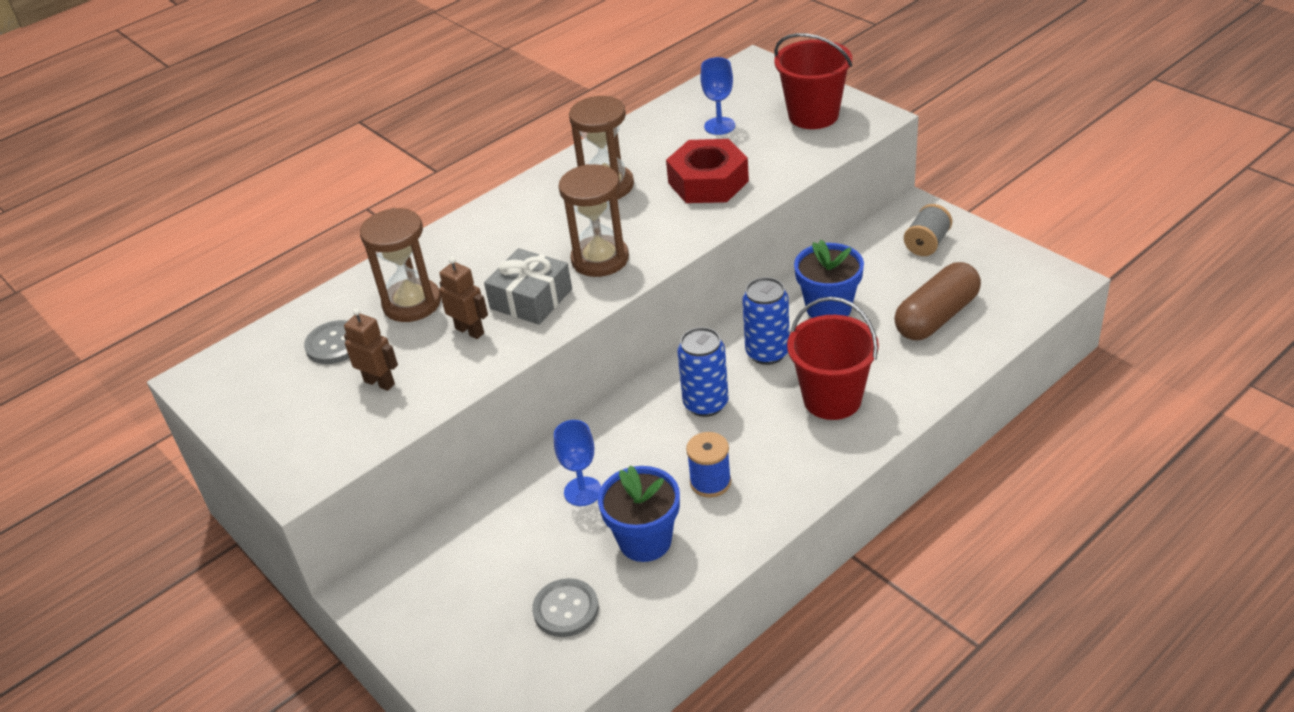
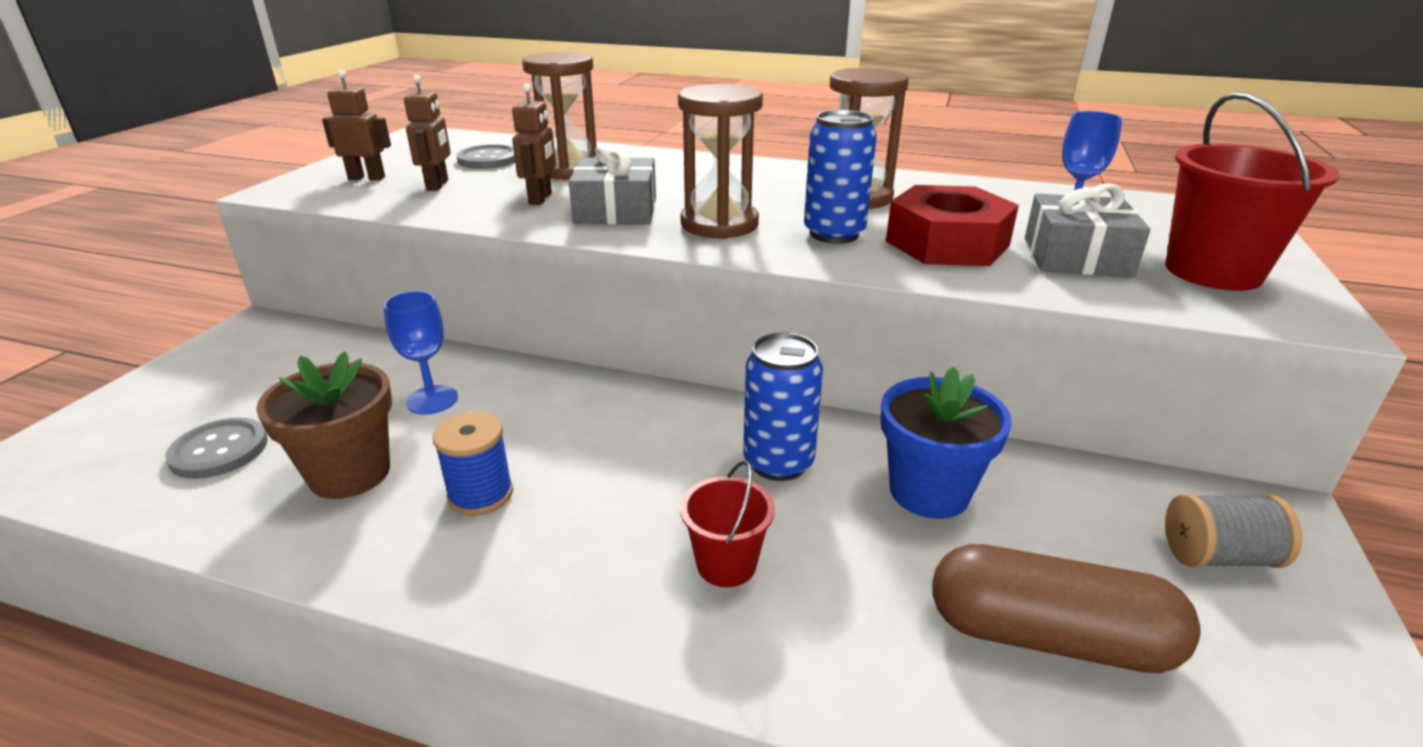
camera: 55 degrees right, 10 degrees down
(315, 424) = (367, 178): none -> brown robot
(645, 541) = (350, 473): blue flower pot -> brown flower pot
(706, 404) = (636, 442): blue can -> blue can (834, 234)
(762, 147) = (1076, 257): none -> grey gift
(832, 399) = (726, 564): red bucket -> red bucket, size x0.57

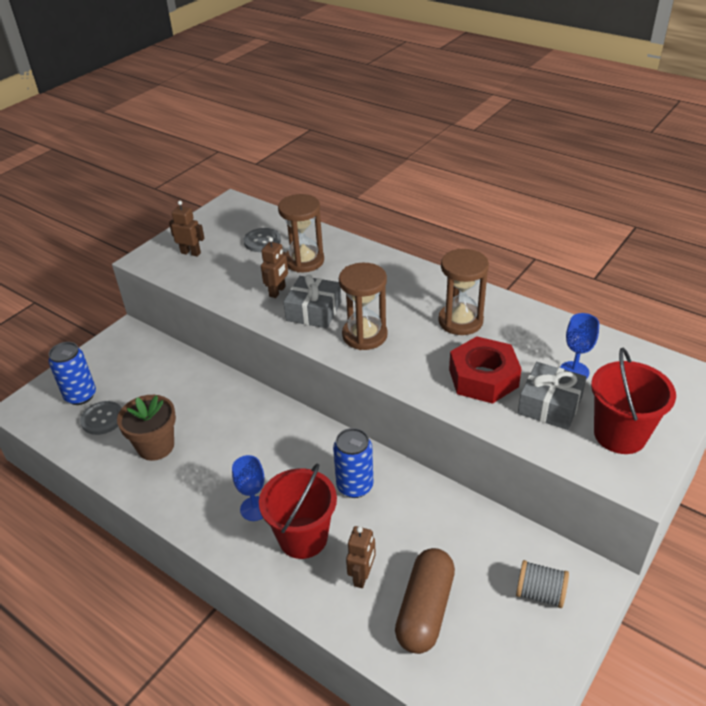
camera: 20 degrees right, 10 degrees up
(432, 400) = (202, 406): blue goblet -> blue goblet (255, 508)
(438, 185) = (226, 267): brown robot -> brown robot (362, 576)
(480, 495) = (209, 472): blue spool -> none
(726, 564) = (303, 537): red bucket -> red bucket, size x1.76
(834, 234) = (424, 357): blue can -> blue can (80, 396)
(929, 492) = (420, 521): blue flower pot -> none
(1048, 637) = (425, 609): brown capsule -> brown capsule turned 75 degrees clockwise

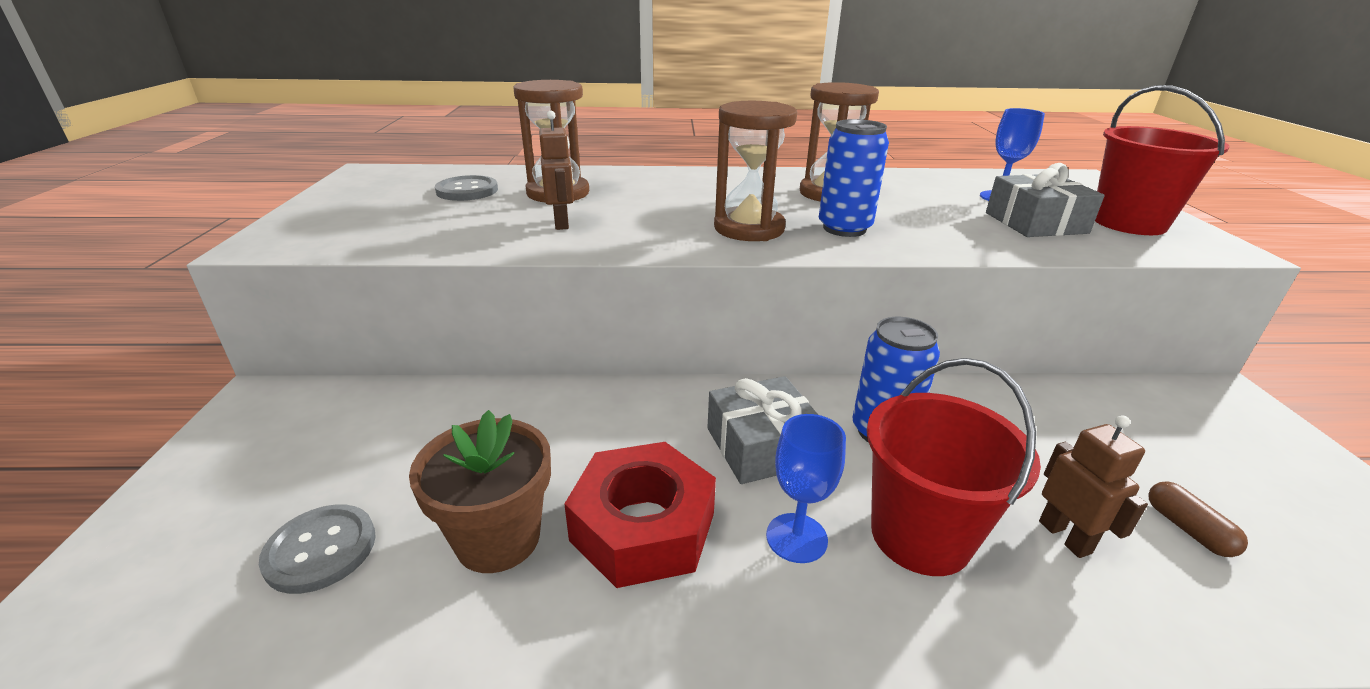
camera: 40 degrees left, 10 degrees down
(80, 396) = (223, 533): blue can -> blue can (844, 228)
(191, 253) = (354, 221): brown robot -> none
(314, 311) = (645, 226): grey gift -> grey gift (762, 446)
(425, 609) = (1187, 529): brown capsule -> brown capsule, size x0.45
(483, 378) = (939, 223): red nut -> red nut (643, 527)
(540, 593) = (1224, 435): grey spool -> none

